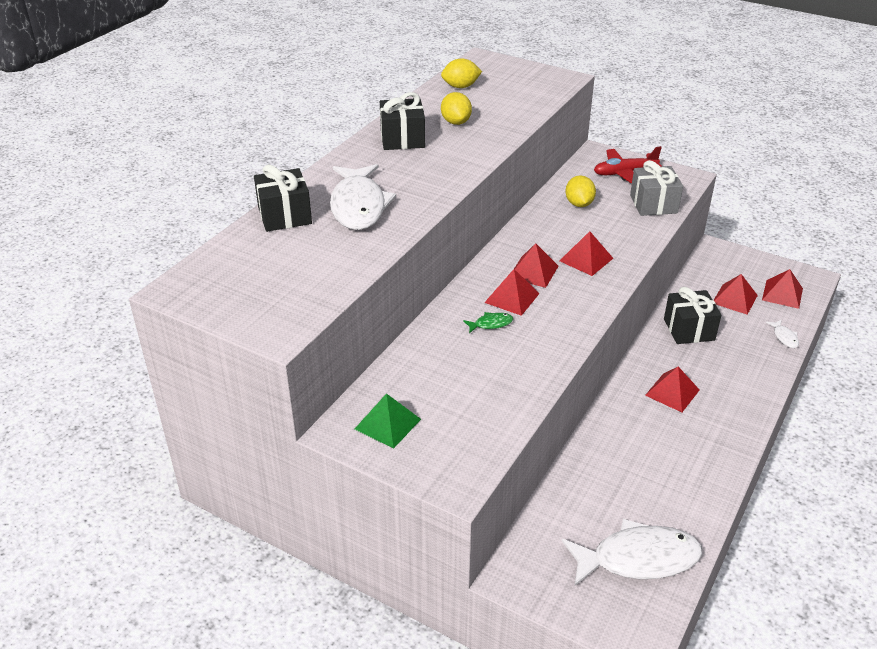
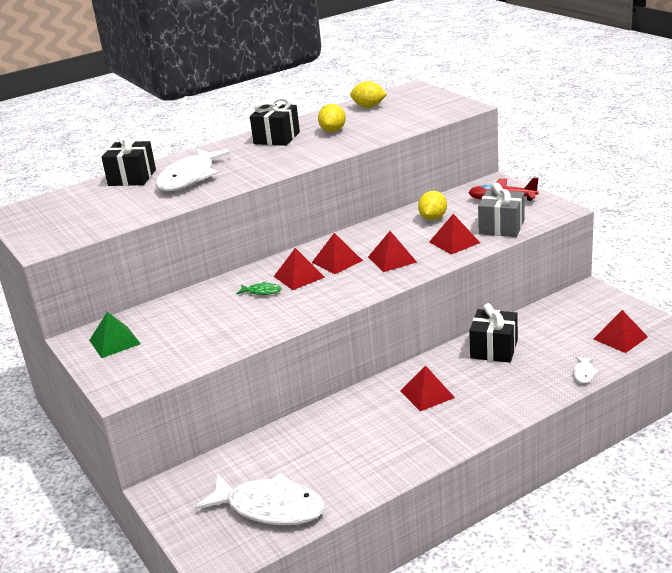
camera: 30 degrees right, 10 degrees down
(734, 299) = (565, 333): red pyramid -> red pyramid (454, 242)

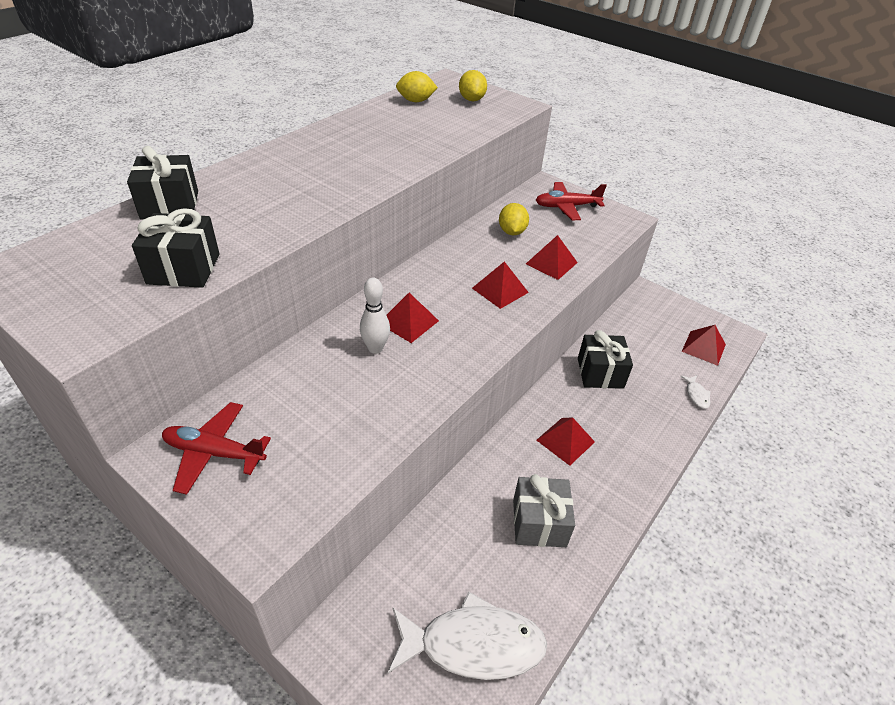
camera: 25 degrees left, 15 degrees up
(114, 342) = (214, 453): green pyramid -> red plane
(189, 178) = (252, 204): white fish -> none
(262, 292) = (375, 348): green fish -> white bowling pin
(277, 138) = (334, 143): black gift -> black gift (184, 269)
(333, 131) = (395, 133): yellow lemon -> yellow lemon (471, 99)
(337, 261) = (441, 296): red pyramid -> none
(501, 227) = (586, 241): grey gift -> grey gift (539, 523)

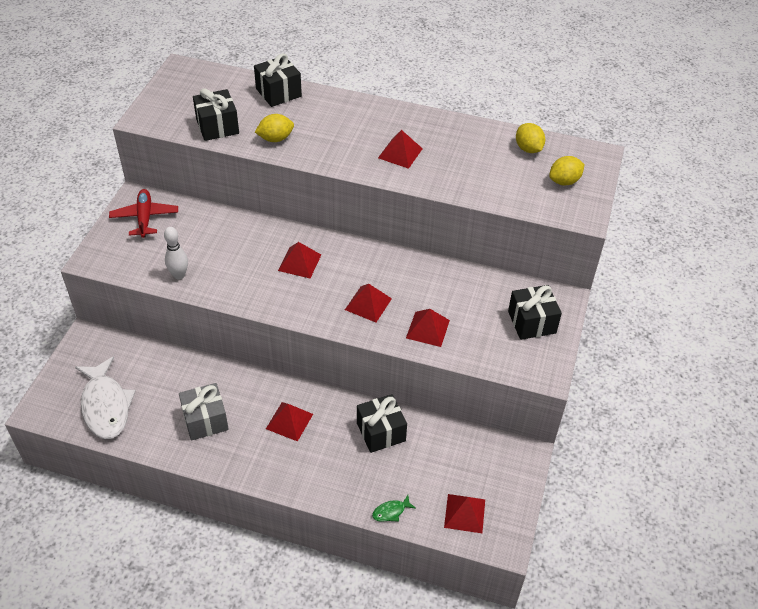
camera: 70 degrees right, 5 degrees up
(365, 159) = (400, 153): none -> red pyramid
(375, 348) = (263, 254): white bowling pin -> white bowling pin (179, 275)
(512, 232) = (458, 292): yellow lemon -> yellow lemon (275, 139)
(566, 207) = (531, 322): red plane -> black gift
(696, 395) = (391, 512): white fish -> green fish

